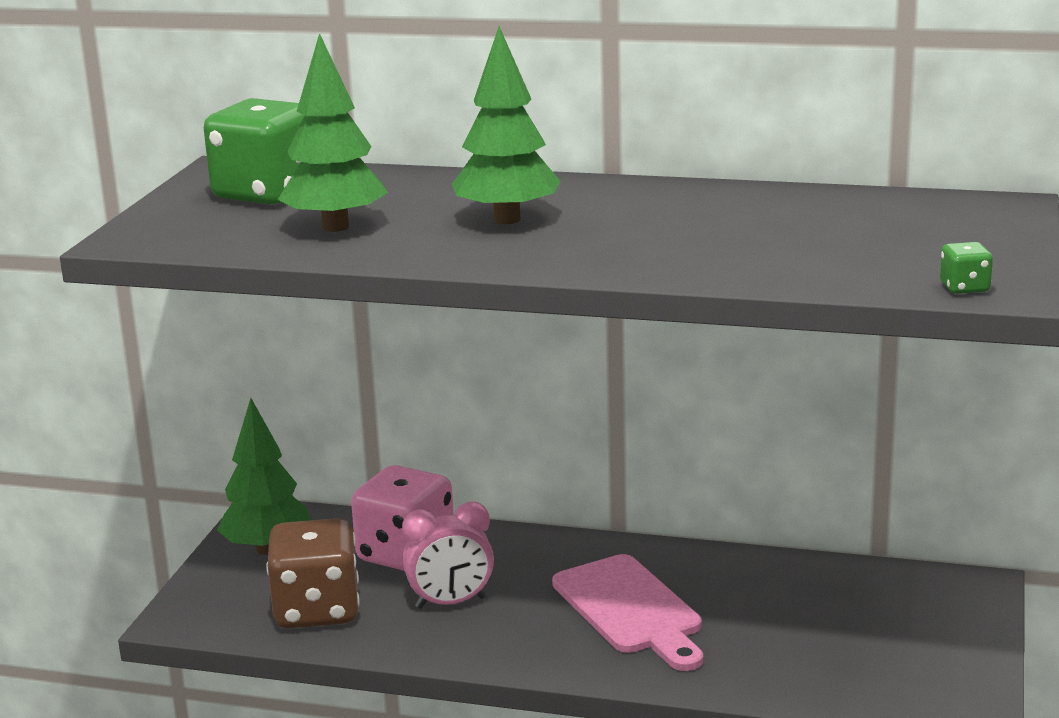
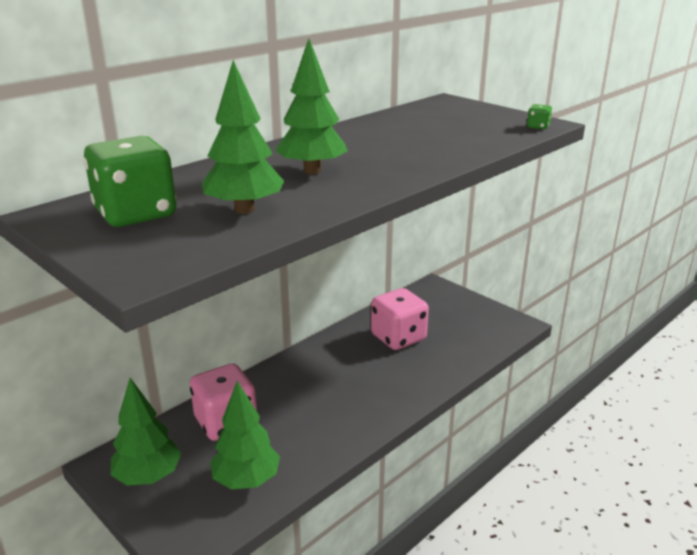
camera: 60 degrees left, 5 degrees up
(317, 610) = (246, 480): brown dice -> green tree
(451, 603) = (296, 426): pink clock -> none
(630, 609) = (364, 372): pink cutting board -> none
(760, 606) = (398, 338): none -> pink dice

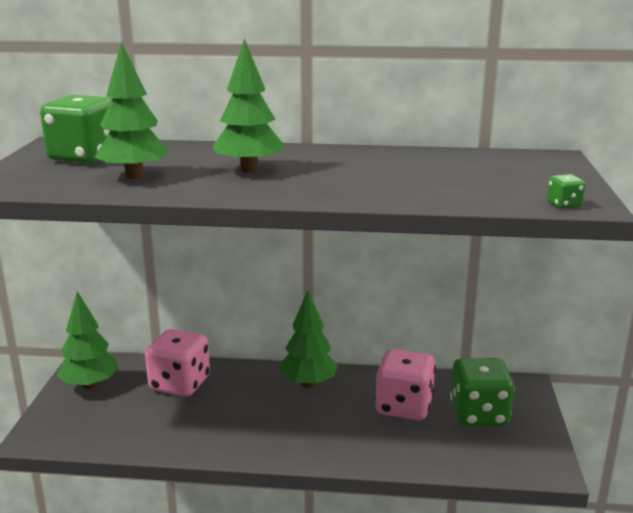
camera: 50 degrees right, 5 degrees down
(246, 480) = (126, 426): green tree -> green tree (308, 384)
(442, 317) = (479, 414): none -> green dice

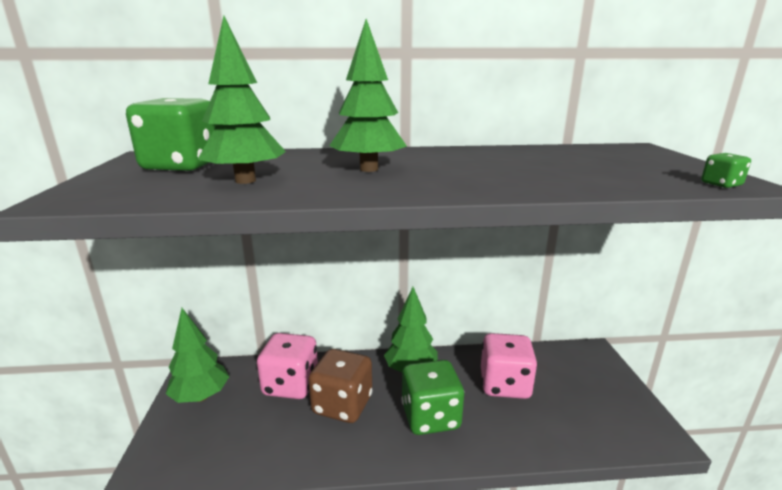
camera: 10 degrees left, 0 degrees up
(226, 406) = (342, 405): none -> brown dice
(479, 414) = (572, 385): green dice -> green dice (430, 417)

